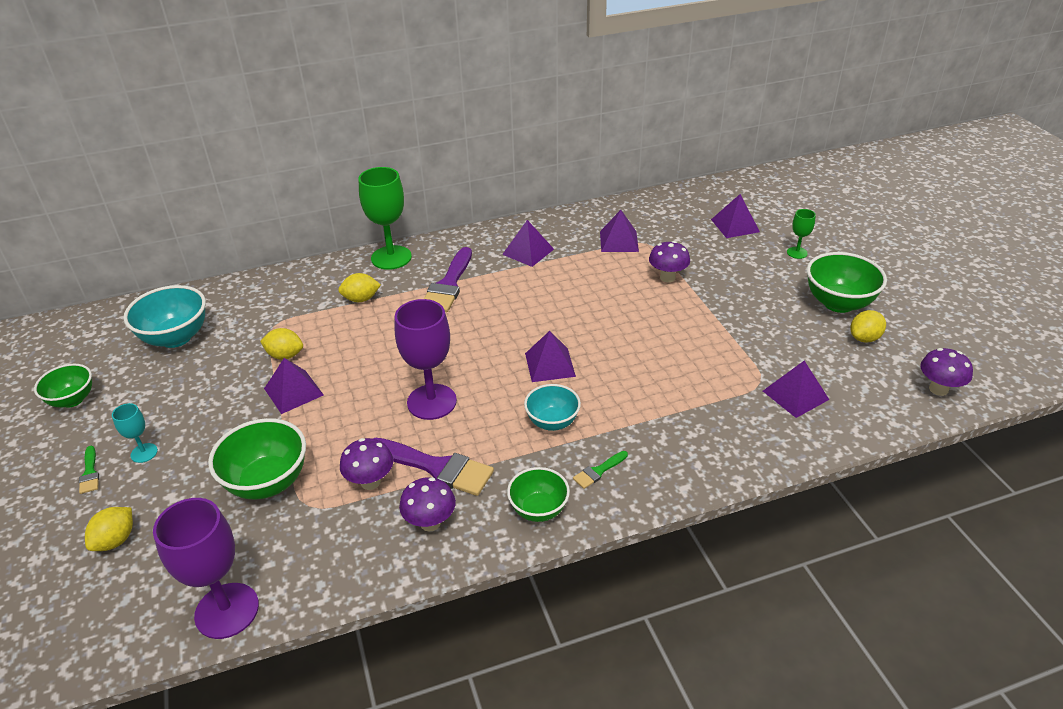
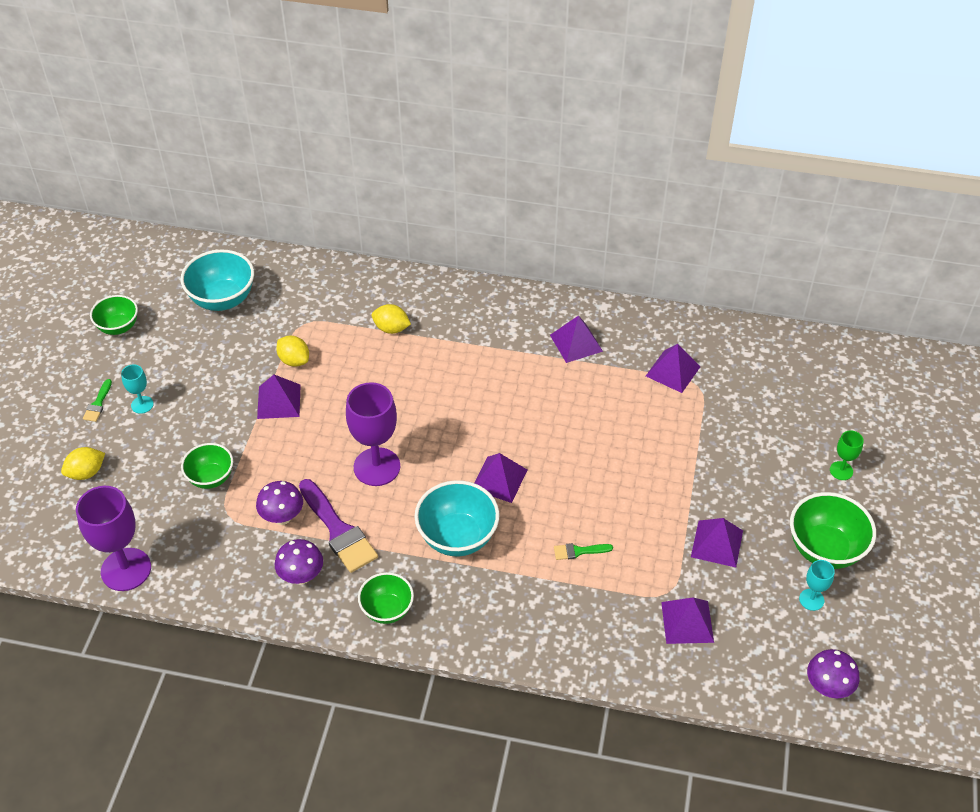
camera: 30 degrees right, 10 degrees up
(267, 482) = (211, 478): green bowl -> green bowl, size x0.64
(391, 257) = (448, 292): green goblet -> none
(448, 285) = (476, 348): purple brush -> none
(552, 422) = (457, 537): turquoise bowl -> turquoise bowl, size x1.57
(598, 471) = (458, 602): green brush -> green brush (578, 551)
(667, 277) = (683, 437): purple mushroom -> none
(735, 225) = (808, 406): purple pyramid -> purple pyramid (717, 543)
(864, 338) = (811, 599): yellow lemon -> turquoise goblet

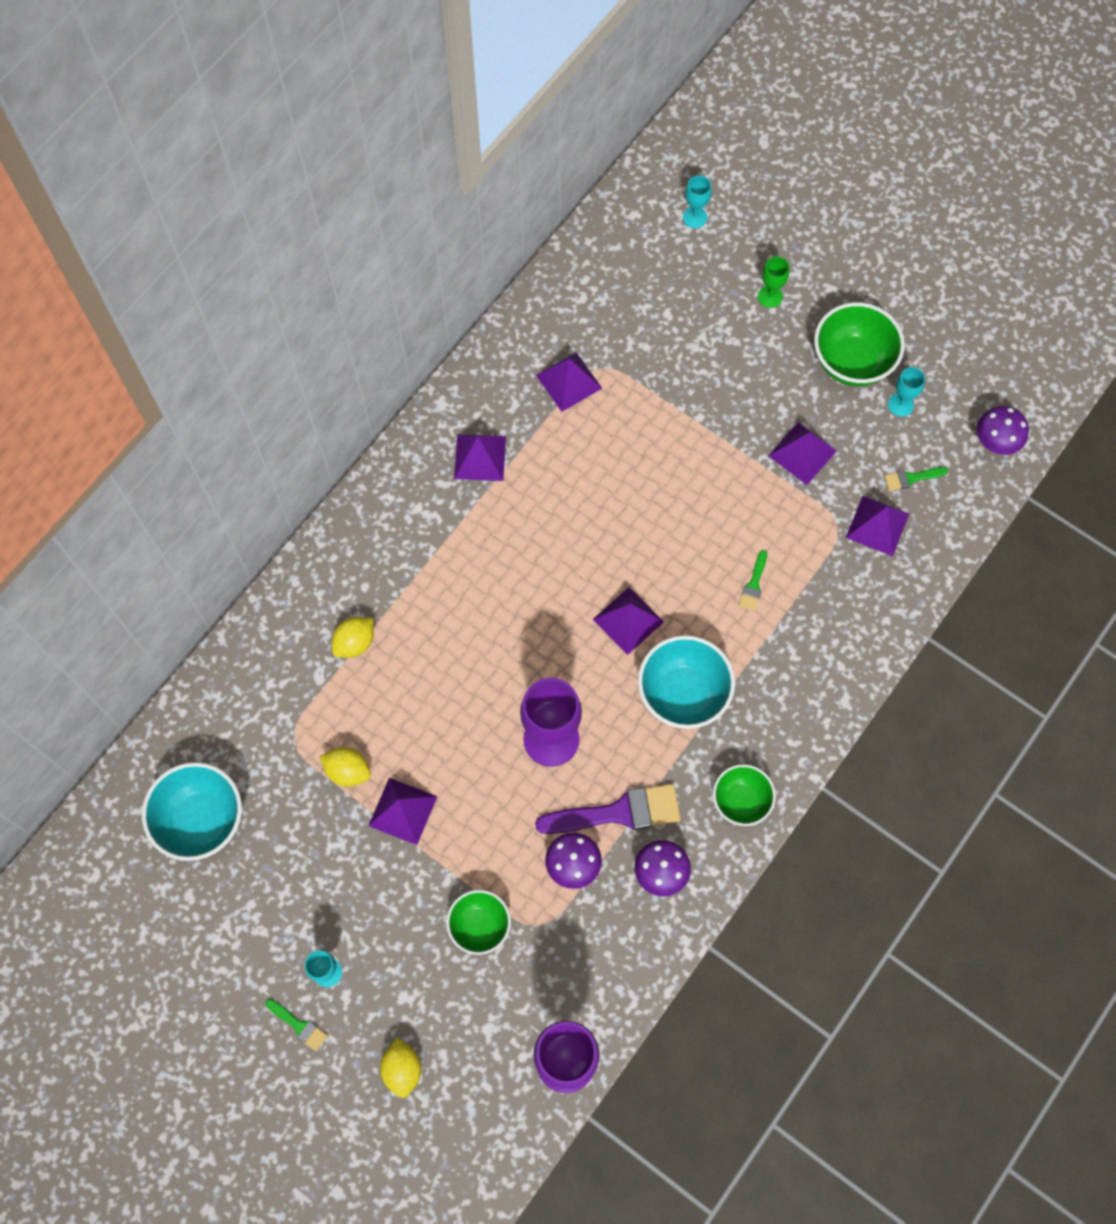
camera: 65 degrees left, 20 degrees up
(118, 327) = (180, 964): green bowl -> none
(294, 360) = (348, 771): yellow lemon -> yellow lemon turned 45 degrees clockwise
(748, 632) = (911, 478): none -> green brush
(872, 396) = (694, 217): none -> turquoise goblet

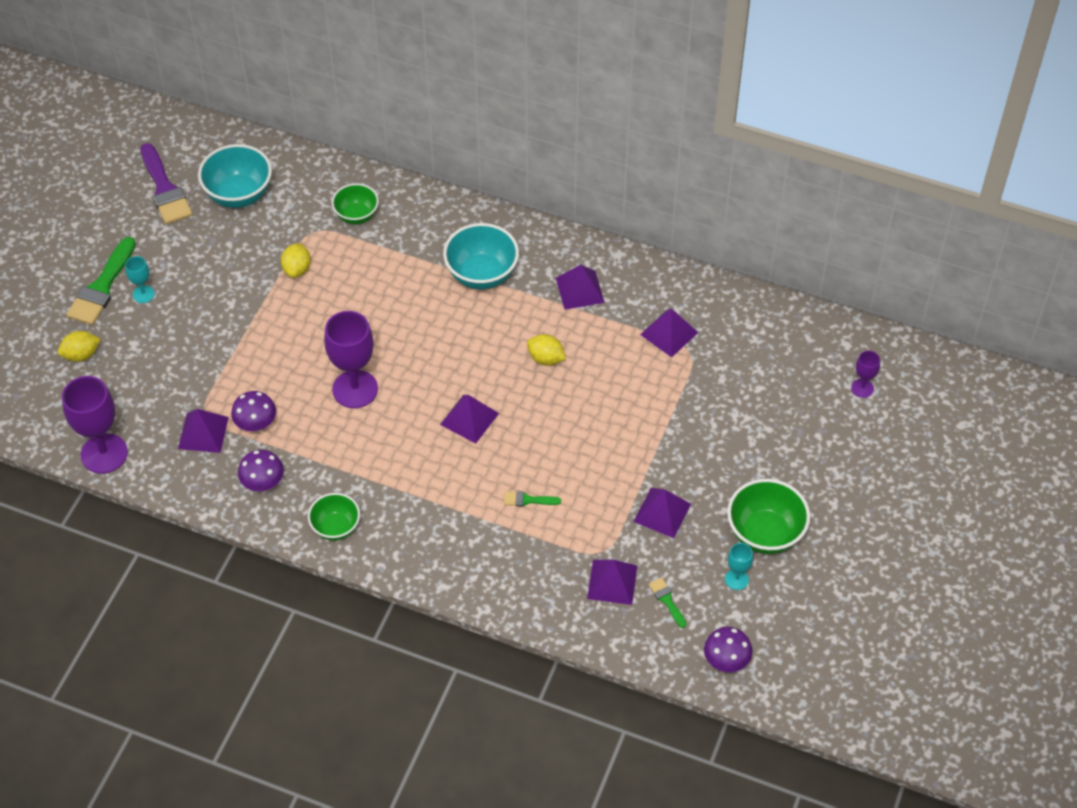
camera: 75 degrees right, 15 degrees down
(299, 1025) = (102, 287): green brush -> green brush, size x2.10
(355, 643) = (399, 249): yellow lemon -> yellow lemon (546, 358)
(402, 811) = (274, 309): purple pyramid -> purple pyramid (203, 432)
(480, 926) = (196, 377): green bowl -> green bowl (356, 215)
(618, 812) = (306, 446): purple brush -> purple brush (165, 189)
(683, 694) = (416, 469): turquoise bowl -> turquoise bowl (482, 275)
(694, 217) = (862, 388): turquoise goblet -> purple goblet
(770, 296) = (806, 459): green goblet -> none

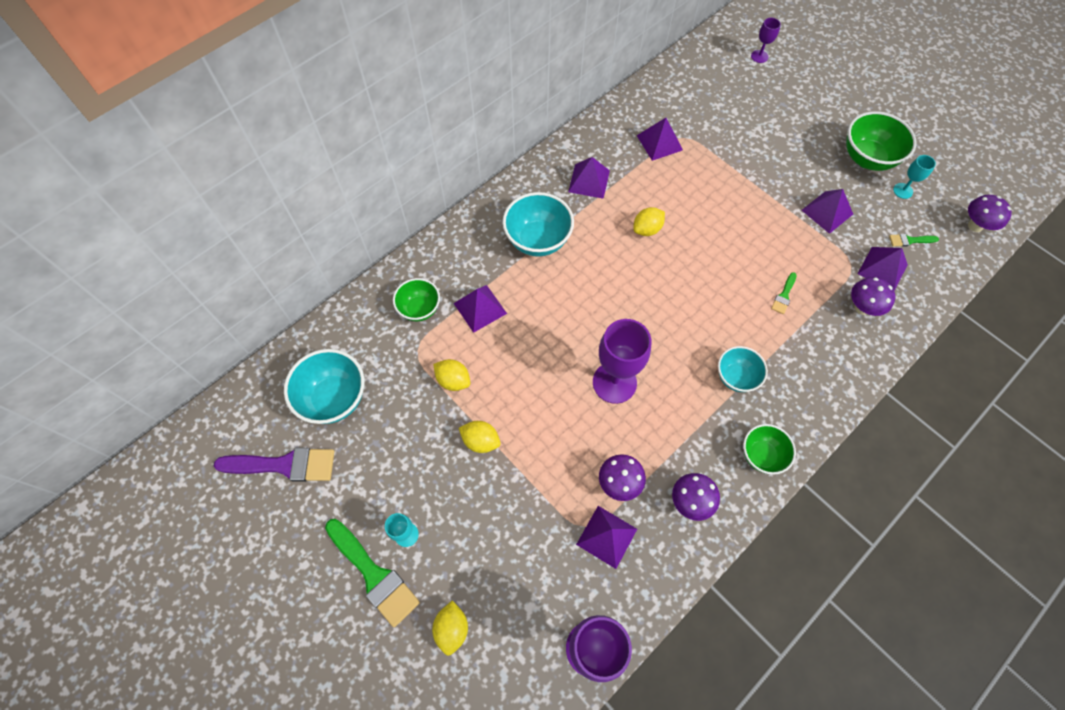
camera: 65 degrees left, 10 degrees up
(249, 311) = (481, 441): none -> yellow lemon
(410, 484) = (736, 377): none -> turquoise bowl
(469, 418) = (684, 306): purple pyramid -> purple pyramid (480, 308)
(550, 573) = (862, 307): none -> purple mushroom

